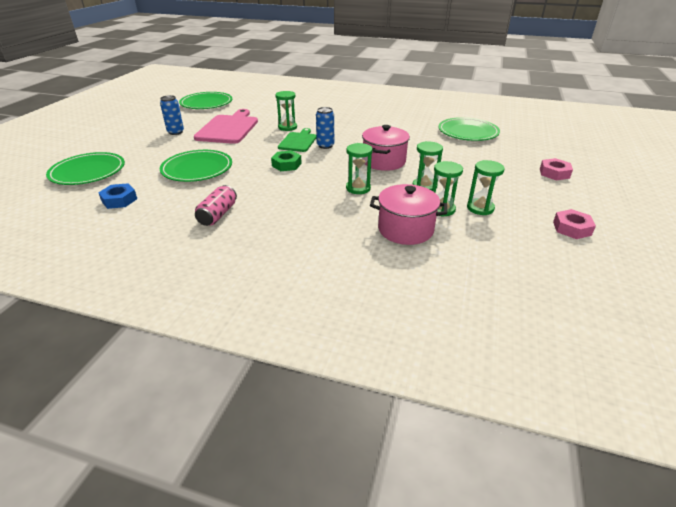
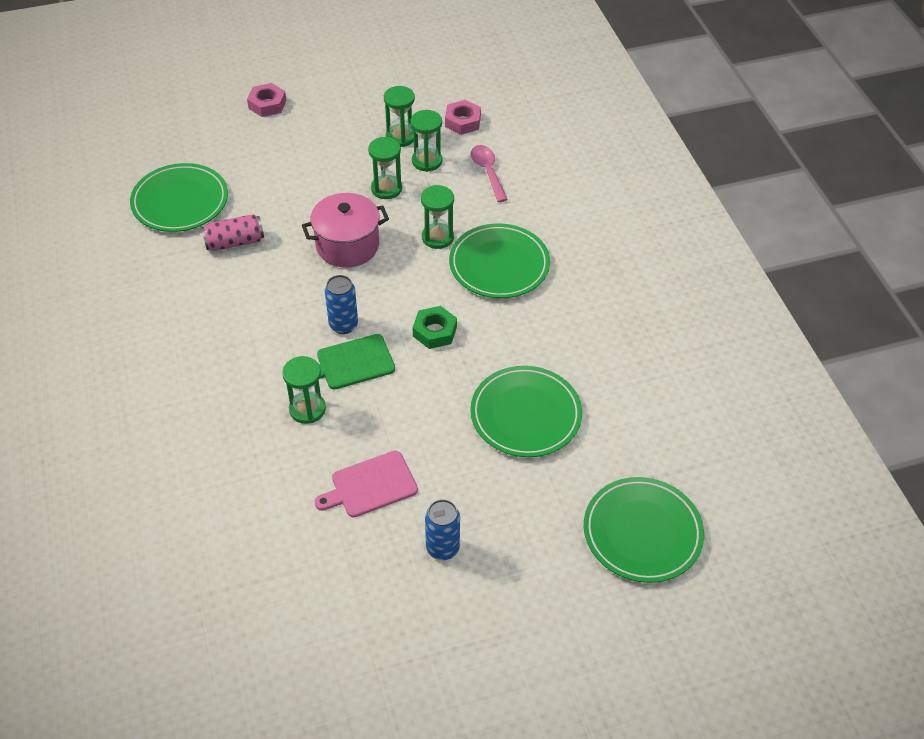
camera: 125 degrees left, 15 degrees up
(119, 200) = (656, 428): blue nut -> none
(206, 103) = (278, 623): green plate -> green plate (499, 265)
(218, 215) = (594, 317): pink can -> pink can (234, 242)
(228, 128) = (371, 485): pink cutting board -> pink cutting board, size x0.61
(405, 229) = (487, 172): pink pot -> pink spoon
(571, 228) = (389, 77): pink nut -> pink nut (462, 121)

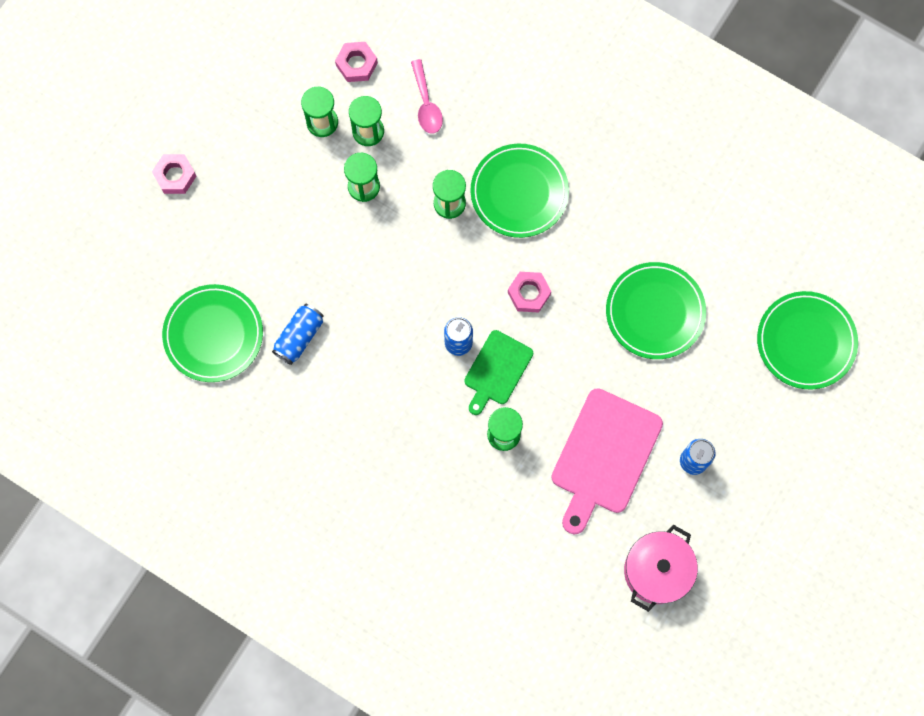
camera: 40 degrees left, 25 degrees up
(234, 242) = (299, 337): pink can -> blue can
(347, 245) = (389, 268): pink pot -> pink pot (656, 571)
(371, 485) = (604, 456): pink cutting board -> pink cutting board, size x1.65
(434, 331) = (529, 293): green nut -> pink nut
(487, 172) = (426, 104): pink spoon -> pink spoon turned 135 degrees counterclockwise

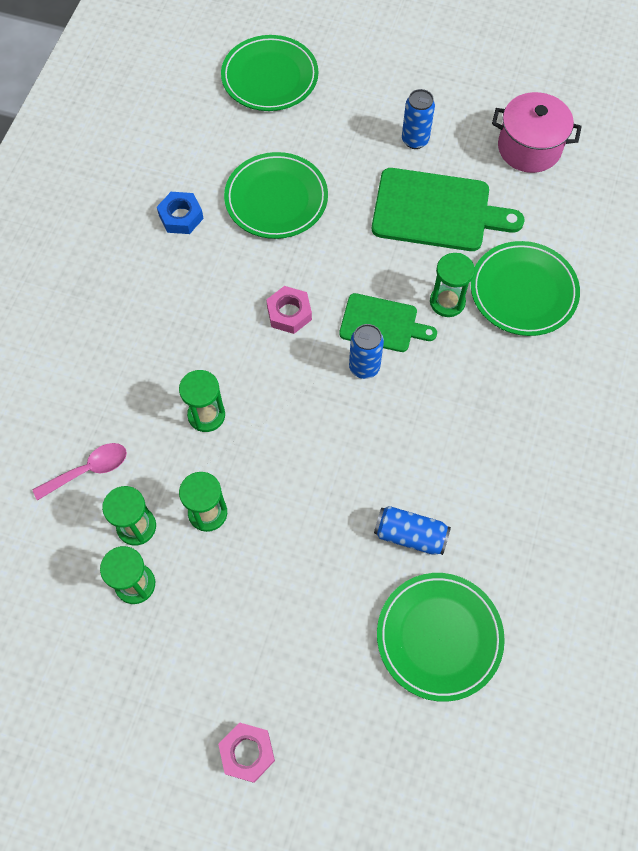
camera: 105 degrees left, 10 degrees down
(356, 64) = (50, 564): pink nut -> none
(519, 192) = (177, 348): green plate -> green plate (523, 291)
(604, 456) = (436, 211): pink cutting board -> green cutting board
(656, 223) = (181, 217): none -> blue nut

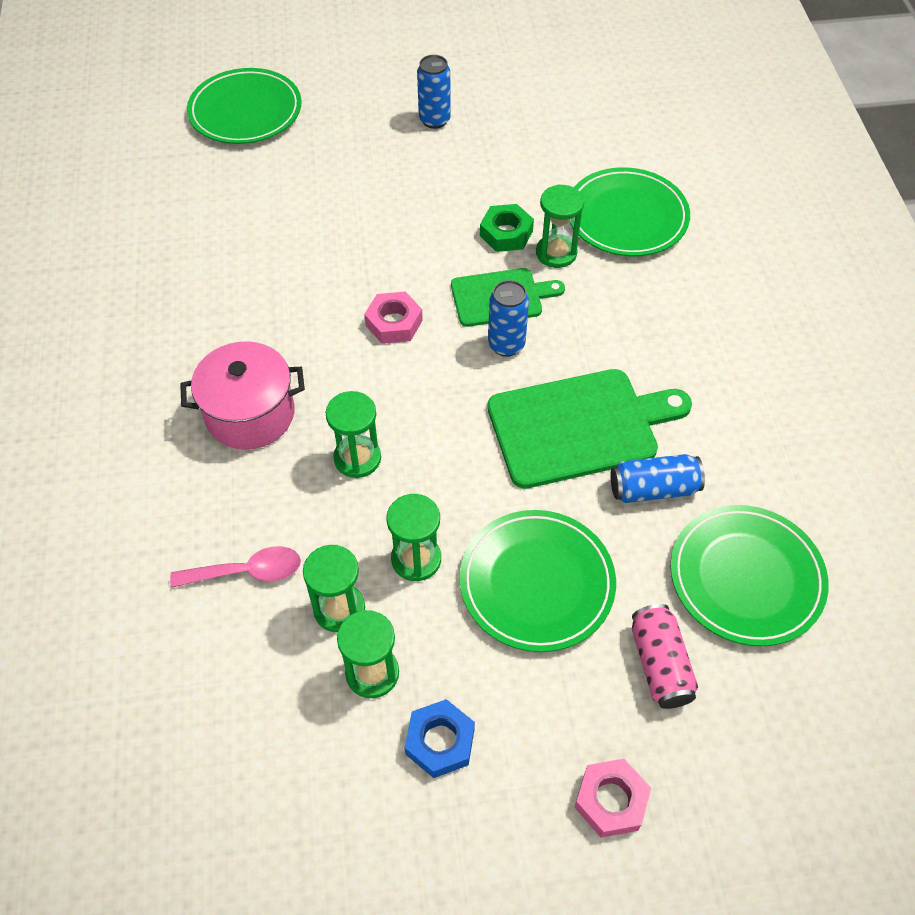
camera: 25 degrees left, 10 degrees down
(88, 470) = (247, 572): pink spoon -> pink spoon turned 45 degrees clockwise
(181, 217) = (217, 272): blue nut -> blue nut (440, 741)
(276, 199) = (317, 220): green plate -> green plate (537, 583)
(337, 672) = (660, 664): none -> pink can
(417, 268) = (506, 233): none -> green nut
(436, 211) = (495, 175): green cutting board -> green cutting board (579, 426)
(529, 148) = (554, 91): pink pot -> pink pot (250, 414)

